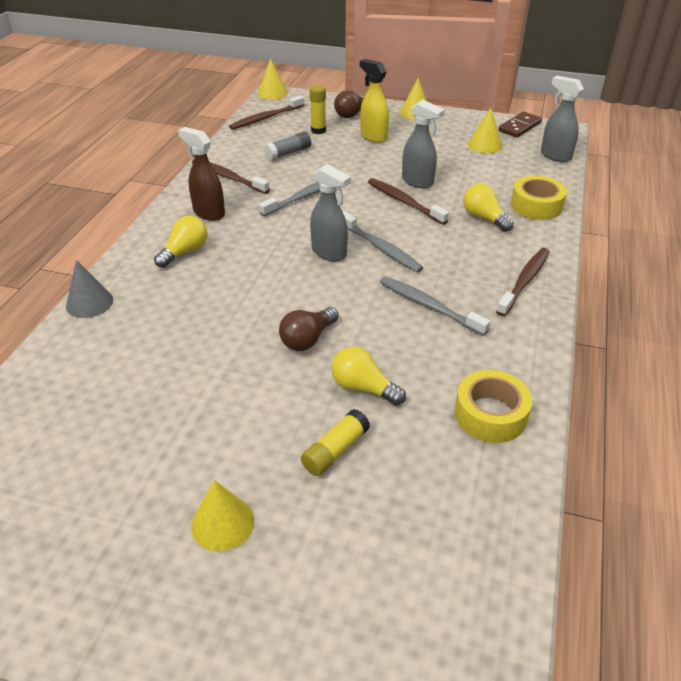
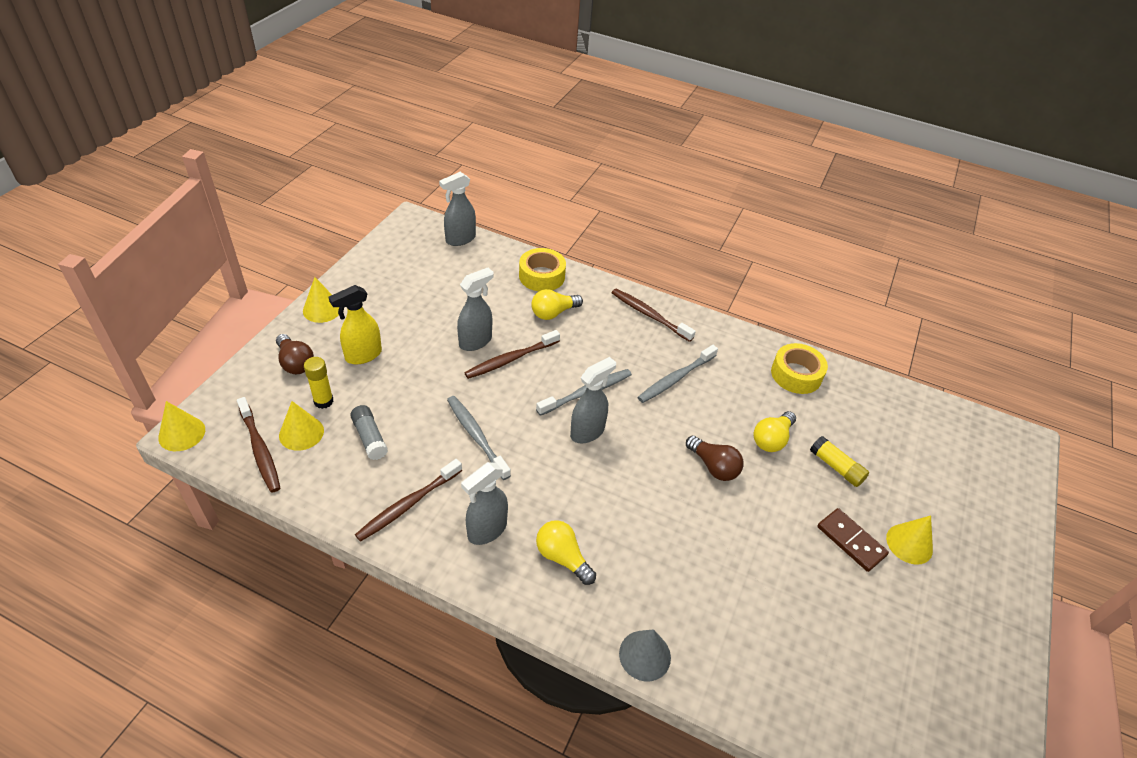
camera: 85 degrees left, 5 degrees up
(208, 213) = (486, 530): brown spray bottle -> grey spray bottle
(485, 145) = (420, 277): yellow cone -> yellow cone (301, 433)
(519, 127) = (393, 244): brown domino -> brown domino (851, 541)

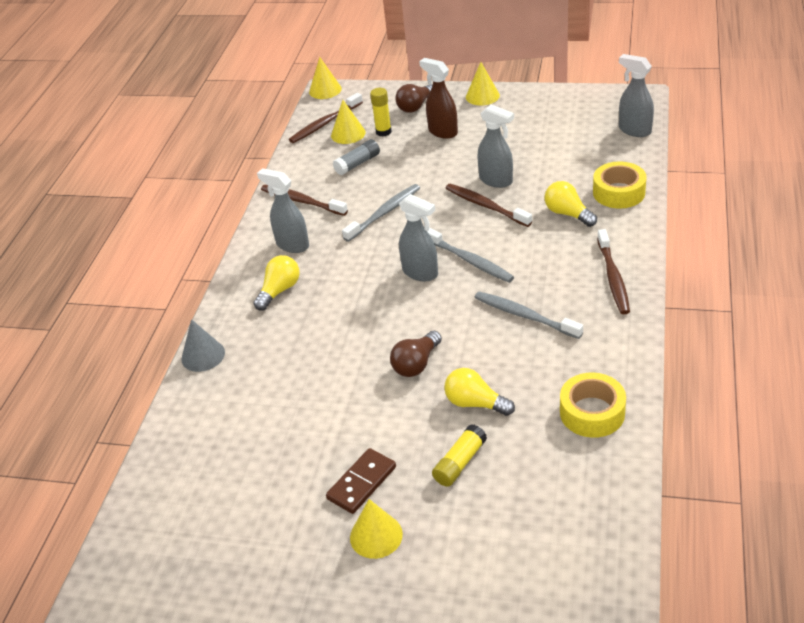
camera: 85 degrees right, 5 degrees down
(363, 355) = (442, 132): yellow spray bottle -> brown spray bottle
(649, 315) = (613, 278): brown toothbrush -> brown toothbrush turned 150 degrees clockwise

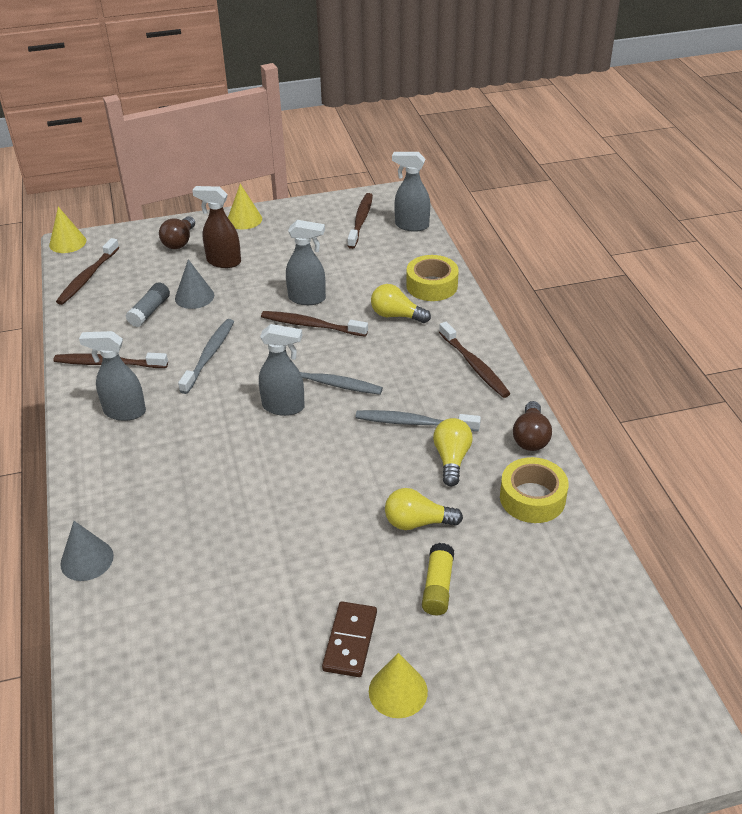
camera: 30 degrees left, 0 degrees up
(279, 290) = (138, 464): yellow light bulb -> yellow light bulb (451, 459)
(348, 134) = (120, 283): yellow cone -> none
(383, 132) = (159, 273): yellow glue stick -> none
(401, 158) = (194, 297): none -> grey cone
(416, 364) = (334, 500): brown light bulb -> brown light bulb (531, 437)
(588, 116) = (361, 221): none -> brown toothbrush

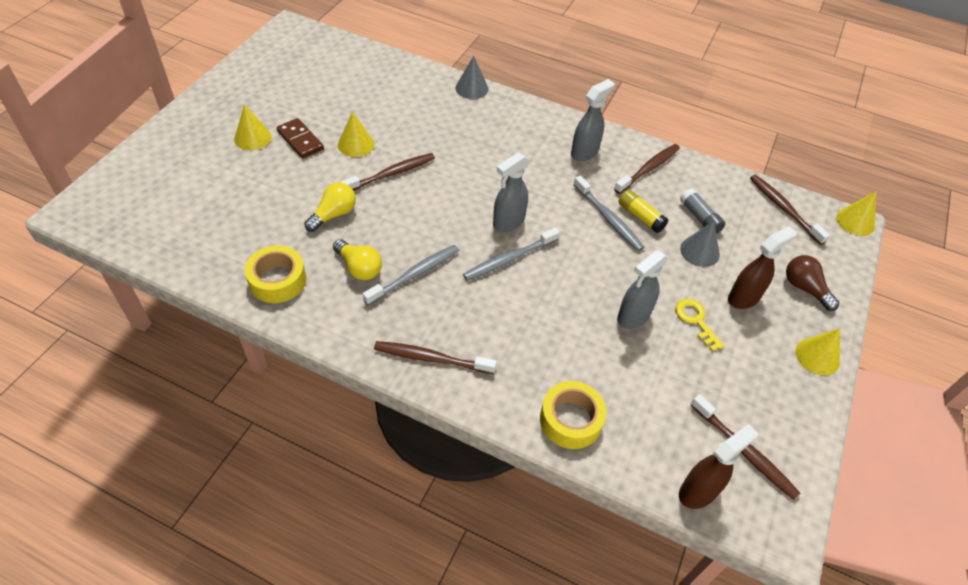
camera: 125 degrees right, 10 degrees up
(275, 272) = (696, 321): none -> yellow key
(301, 586) = (356, 144): none -> yellow cone
(311, 325) = (591, 295): brown toothbrush -> brown toothbrush (391, 174)
(396, 315) = (550, 358): yellow light bulb -> none
(411, 226) = (698, 491): grey spray bottle -> brown spray bottle
(438, 586) = (283, 191): yellow glue stick -> yellow glue stick (640, 217)
(531, 437) = (322, 326): brown light bulb -> none

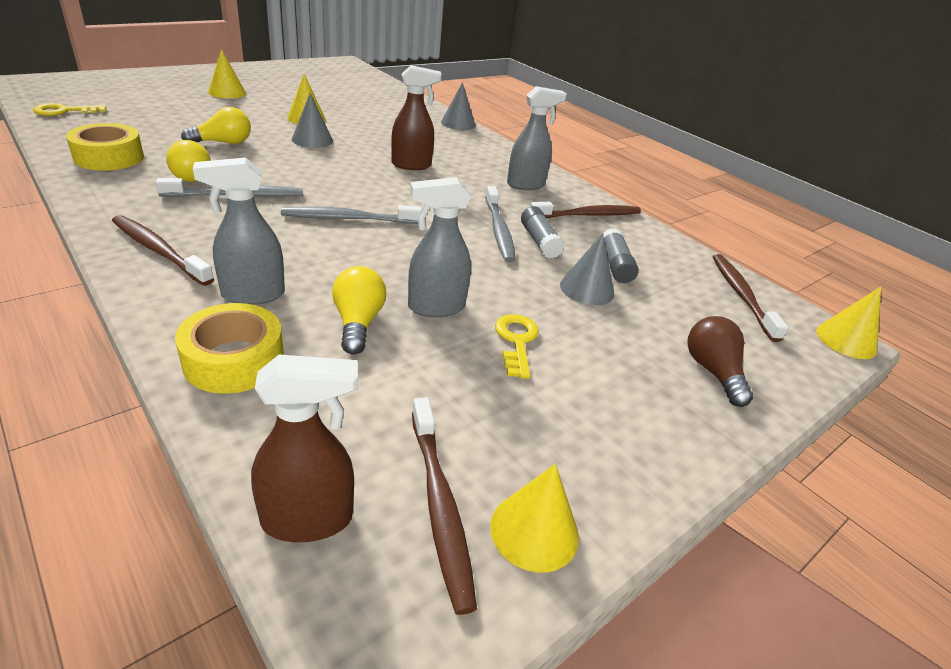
camera: 25 degrees right, 15 degrees down
(164, 239) = (64, 111): none -> yellow key
(300, 140) = (263, 104): brown domino -> none
(391, 174) = (312, 140): brown toothbrush -> grey cone
(508, 222) = (383, 197): grey spray bottle -> grey spray bottle (252, 295)
(604, 354) = (358, 323): none -> yellow light bulb
(640, 217) = (539, 241): yellow glue stick -> grey glue stick
(744, 298) = (608, 347): brown spray bottle -> brown spray bottle (412, 165)
(817, 356) = (673, 447): yellow cone -> yellow cone (534, 530)

